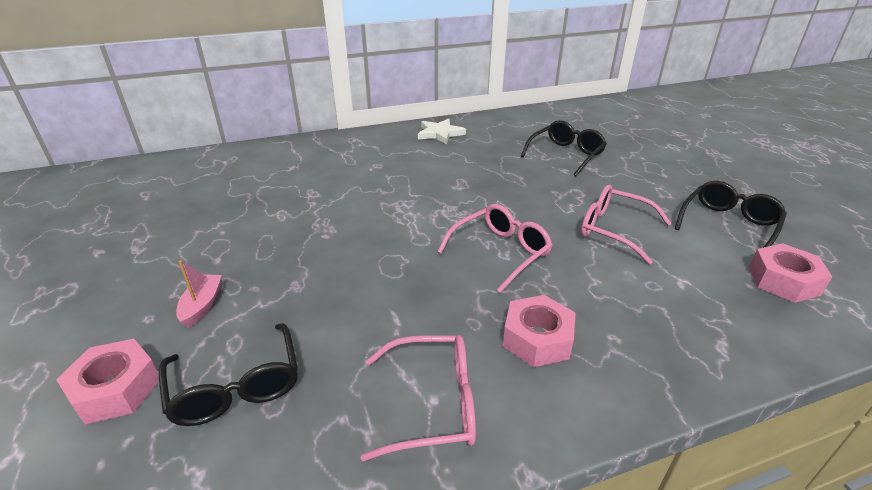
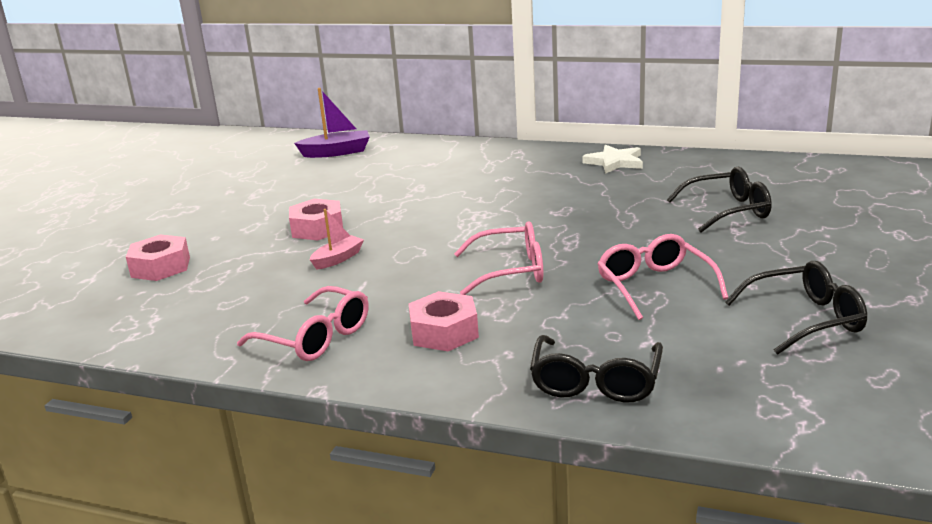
camera: 40 degrees right, 10 degrees down
(180, 176) = (336, 152): none -> purple boat
(202, 305) = (252, 240): pink boat -> pink boat (338, 259)
(236, 387) = (219, 288): black glasses -> black glasses (595, 382)
(783, 281) = (768, 378): pink nut -> pink nut (317, 228)

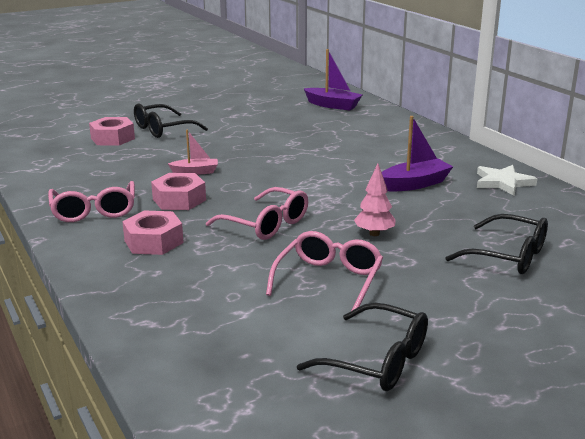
camera: 40 degrees right, 0 degrees up
(317, 228) = (223, 149): pink nut -> pink nut (179, 199)
(555, 189) = (414, 184): none -> purple boat
(595, 382) = (159, 317): black glasses -> black glasses (163, 129)
(609, 238) = (374, 233): none -> pink tree

